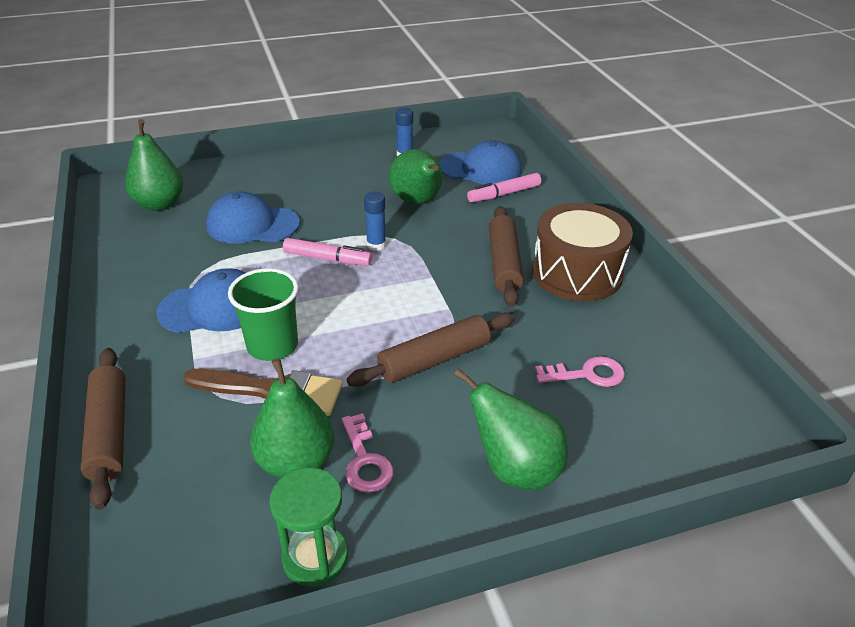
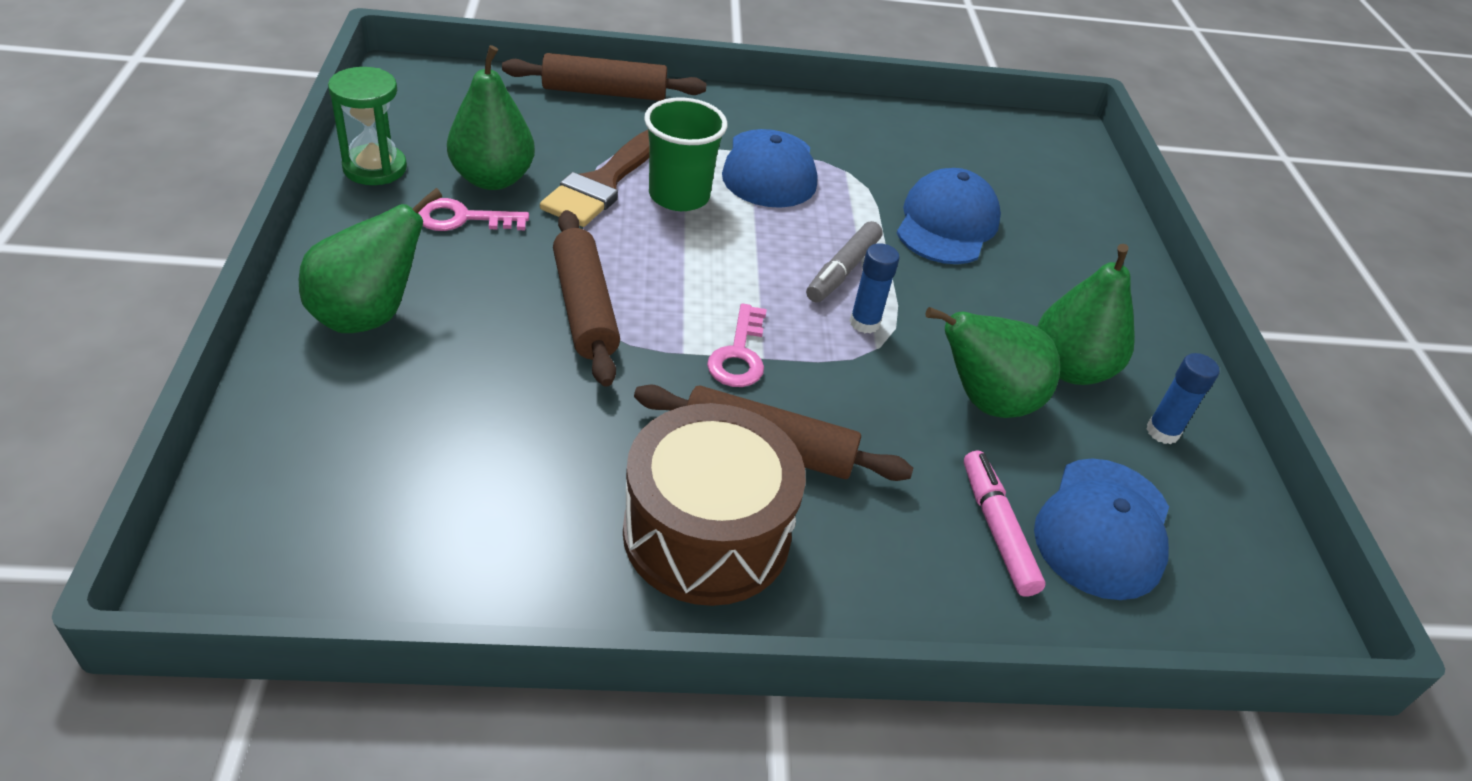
camera: 100 degrees right, 5 degrees up
(159, 204) = (1014, 161): green pear -> green pear (1070, 369)
(327, 259) = (842, 270): pink marker -> grey marker
(587, 374) = (468, 441): pink key -> pink key (739, 354)

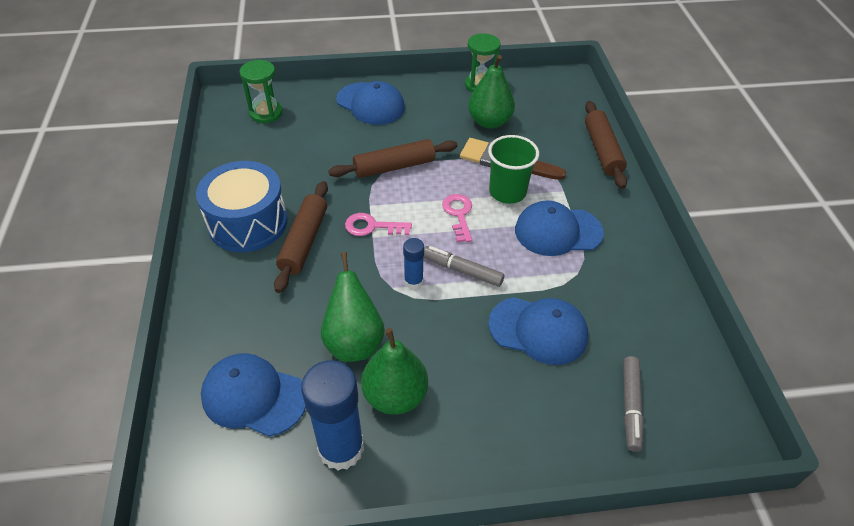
camera: 90 degrees right, 5 degrees up
(322, 494) = (266, 113): none -> green hourglass
(368, 315) = (370, 104): green pear -> blue cap
(462, 219) = (451, 118): pink key -> pink key (458, 214)
(706, 534) = (248, 222): brown drum -> blue drum
(997, 529) = (252, 340): pink marker -> none
(1046, 183) = (630, 406): none -> grey marker
(1162, 432) = (341, 448): blue glue stick -> blue glue stick, size x1.96

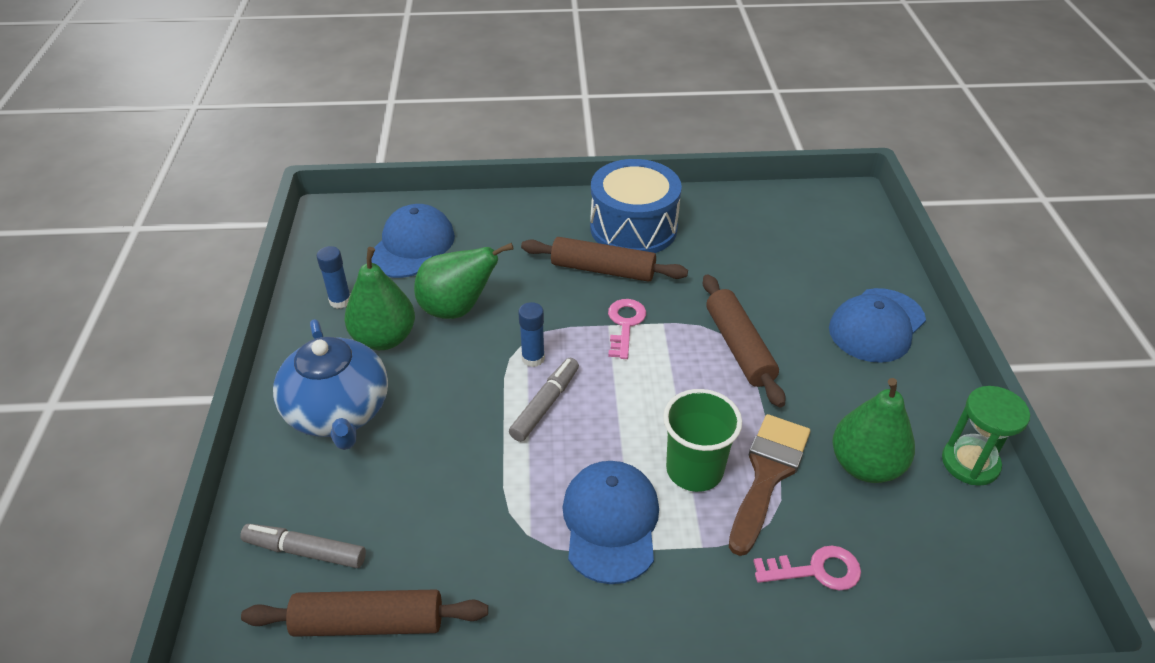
camera: 95 degrees right, 5 degrees down
(266, 113) = (831, 229): green hourglass -> none
(341, 448) = (340, 301): blue glue stick -> blue glue stick, size x0.51
(458, 214) = (646, 409): pink key -> pink key (816, 570)
(490, 414) = (339, 412): none -> blue teapot
(538, 330) = (438, 472): blue cap -> none
(602, 150) = (815, 630): brown rolling pin -> brown rolling pin (368, 623)

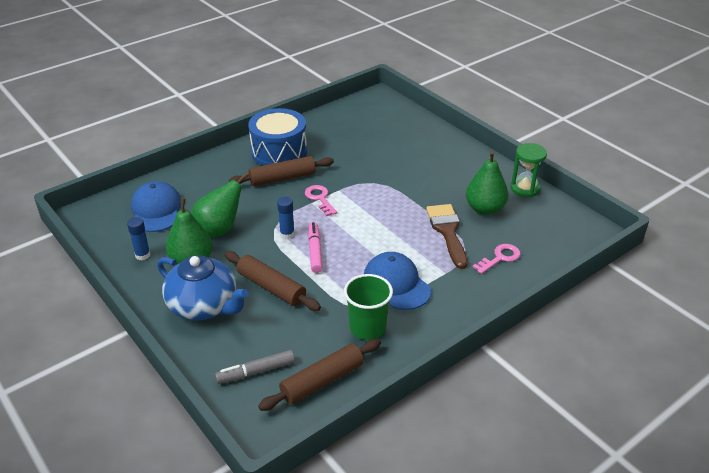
camera: 35 degrees left, 5 degrees down
(545, 404) = (315, 251): grey marker -> pink marker
(694, 470) = (414, 245): green cup -> green cup (367, 328)
(739, 347) = (386, 185): brown rolling pin -> brown rolling pin (271, 287)
(876, 325) = (440, 149): blue cap -> none

